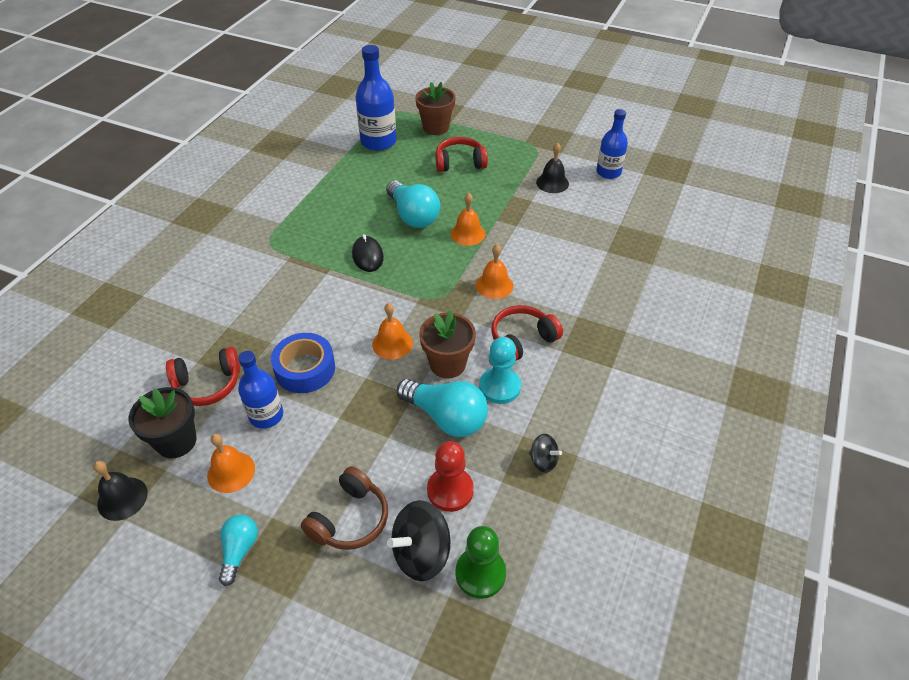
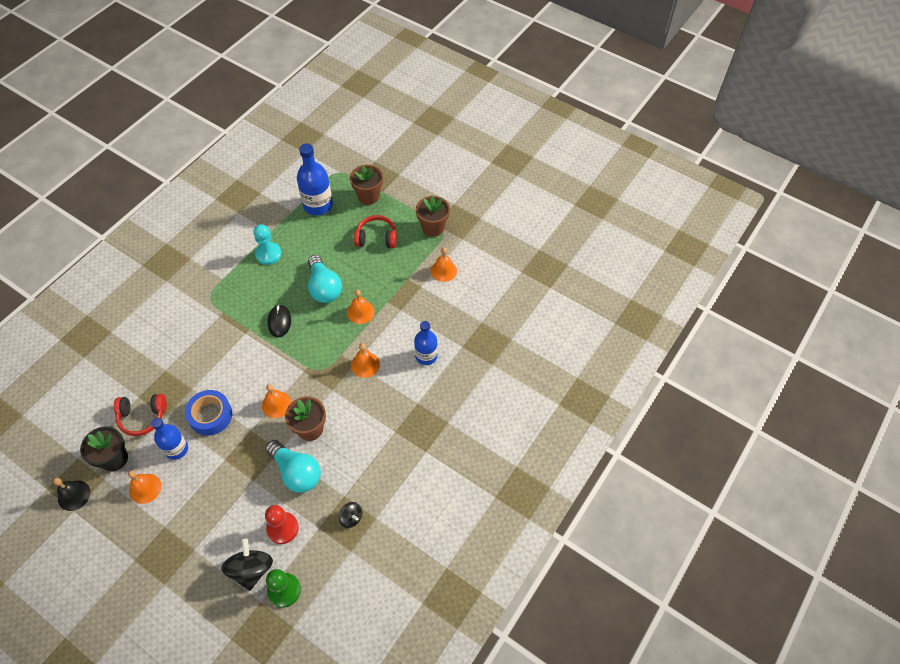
camera: 10 degrees right, 10 degrees up
(239, 551) = (139, 546): turquoise light bulb -> none
(349, 519) = (213, 537): brown headphones -> none
(421, 553) = (251, 569): black spinning top -> black spinning top turned 105 degrees clockwise
(499, 387) = (341, 454): turquoise pawn -> turquoise pawn (268, 254)
(522, 146) = (433, 227): none -> brown flower pot
(522, 340) = (370, 417): red headphones -> none
(552, 183) = (443, 270): black bell -> orange bell
(608, 172) = (493, 266): blue bottle -> blue bottle (426, 356)

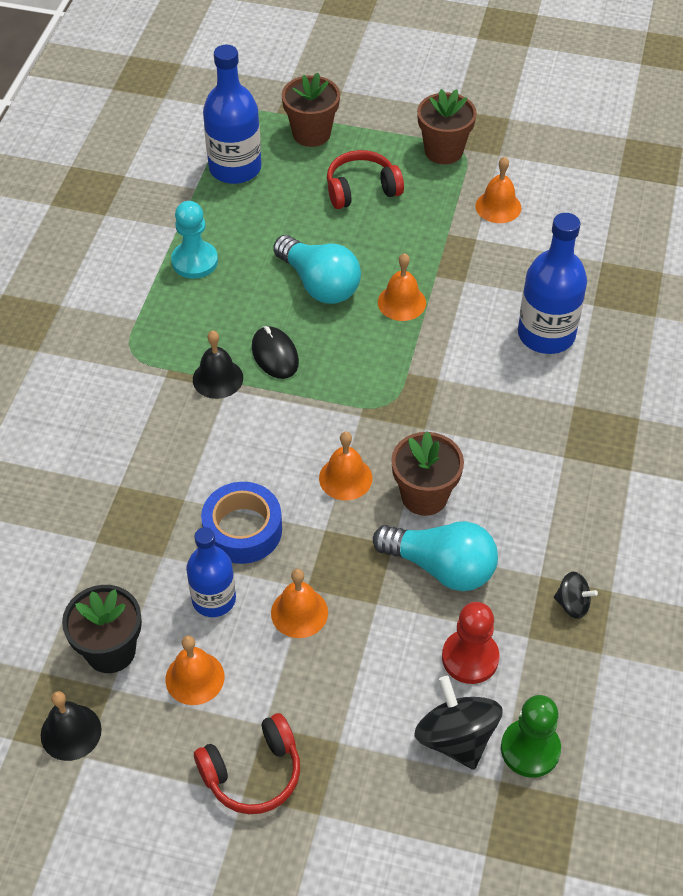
camera: 20 degrees left, 5 degrees down
(142, 417) = (122, 569): red headphones -> red headphones (252, 773)
(244, 326) = (218, 378): none -> black bell
(365, 364) = (456, 375): orange bell -> orange bell (299, 612)
(426, 356) = (546, 334): blue bottle -> blue bottle, size x1.51

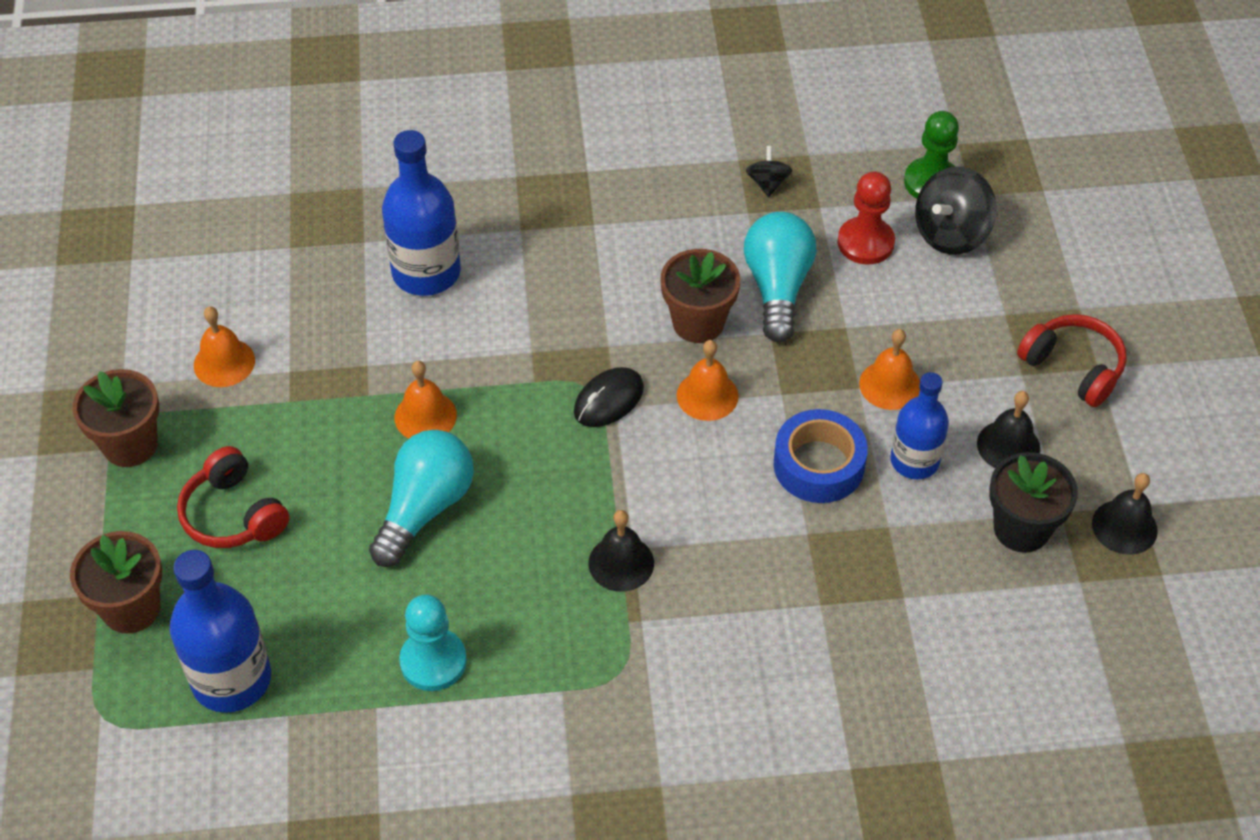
camera: 110 degrees left, 0 degrees up
(194, 678) = (1008, 446): orange bell -> black bell
(275, 355) = (560, 517): black mouse -> black mouse (608, 400)

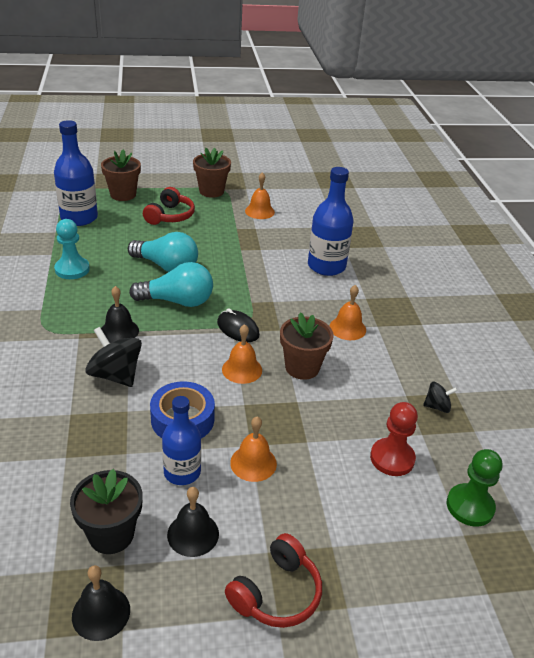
camera: 85 degrees right, 15 degrees down
(234, 514) = (170, 216): red headphones -> red headphones turned 150 degrees clockwise
(425, 416) = (226, 266): orange bell -> orange bell (347, 328)
(777, 288) = (338, 407): turquoise light bulb -> turquoise light bulb (177, 301)
(951, 233) = (415, 515): black spinning top -> black spinning top (115, 375)

